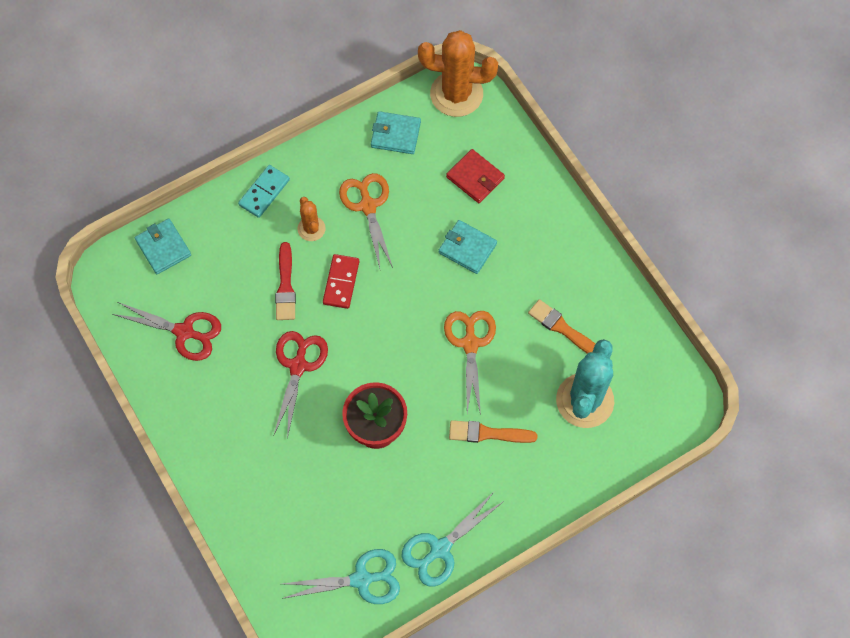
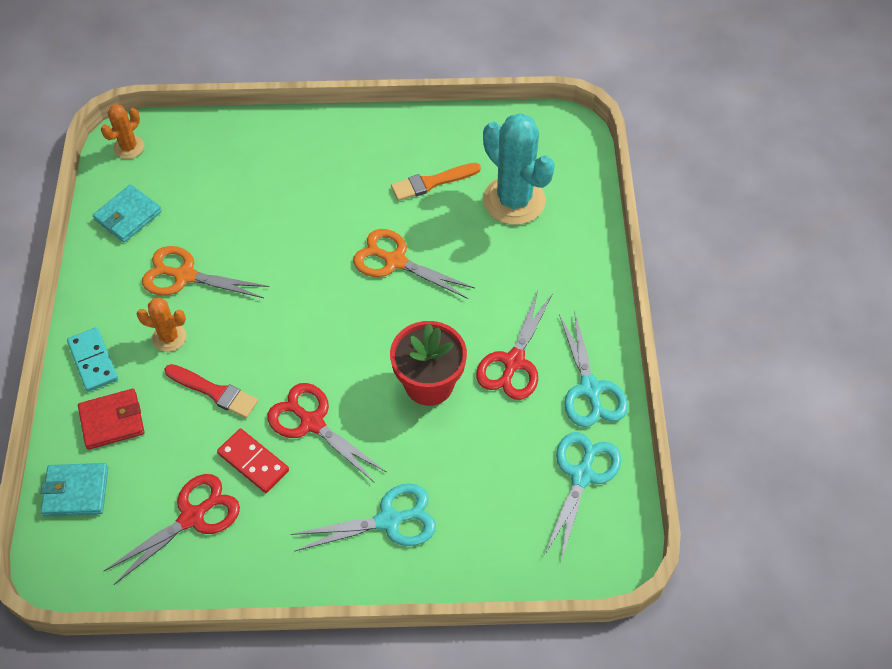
camera: 60 degrees left, 10 degrees down
(251, 462) = (389, 520): none -> turquoise scissors
(341, 282) = (249, 339): red domino -> red domino (253, 462)
(430, 480) = (513, 362): none -> red scissors
(456, 94) = (129, 147): orange cactus -> orange cactus, size x0.51
(467, 248) = (295, 216): turquoise wallet -> none
(475, 178) = (228, 175): red wallet -> red wallet (112, 421)
(487, 433) = (496, 292): orange brush -> none

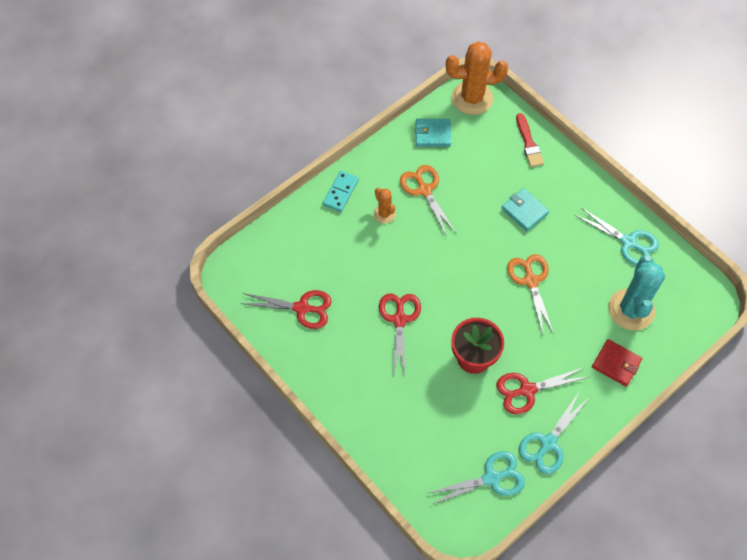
camera: 50 degrees right, 5 degrees up
(76, 491) = (270, 246): turquoise wallet -> turquoise wallet (524, 211)
(112, 421) = (318, 229): red wallet -> red wallet (616, 364)
(129, 147) = (472, 98): orange cactus -> orange cactus, size x1.97
(214, 392) = (374, 260): red brush -> red brush (529, 143)
(253, 462) = (354, 310): red domino -> none
(389, 520) = (380, 401): turquoise scissors -> turquoise scissors (629, 242)
(431, 182) = (599, 258): orange brush -> none

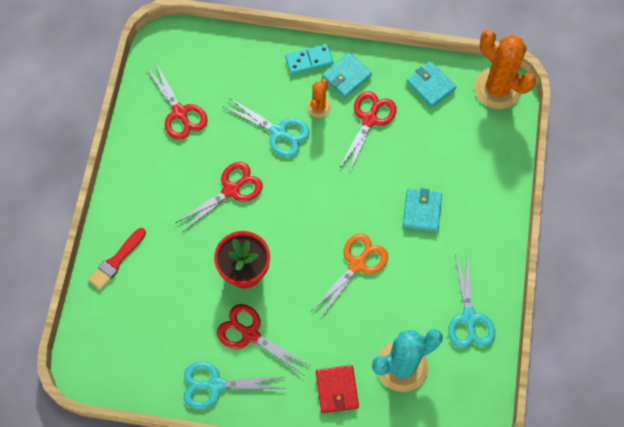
camera: 50 degrees right, 5 degrees up
(376, 179) = (346, 77): none -> turquoise wallet
(424, 190) = (370, 119): orange scissors -> red scissors
(492, 478) = (148, 362): turquoise scissors -> turquoise scissors (279, 132)
(529, 143) = (494, 166): red brush -> red brush (116, 260)

